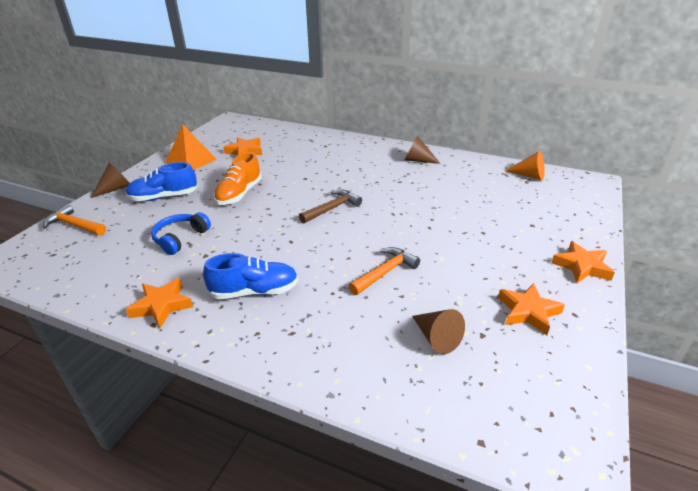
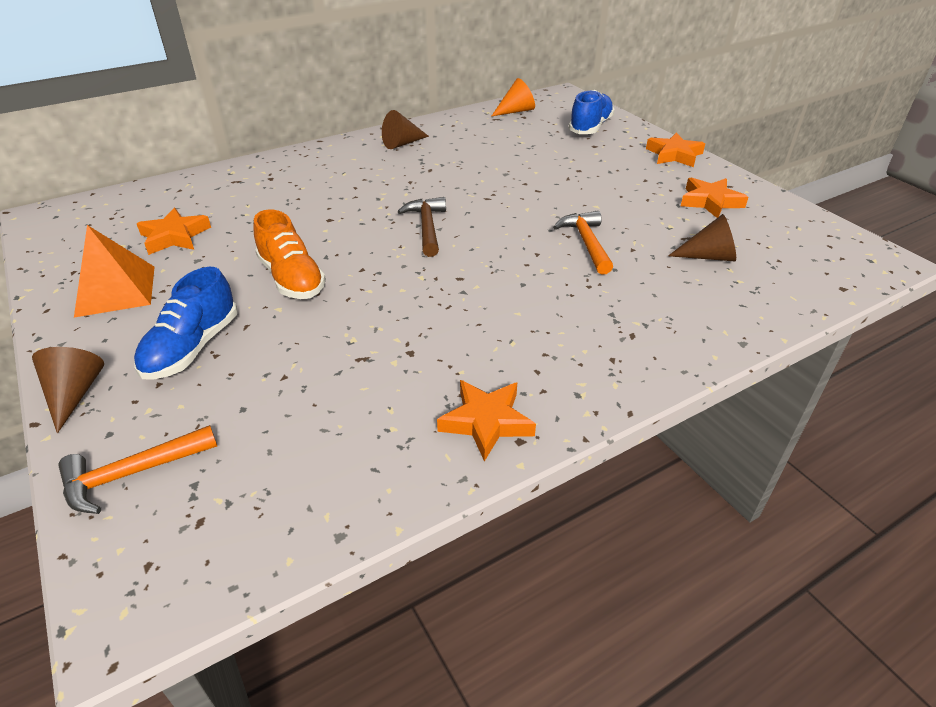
camera: 55 degrees left, 5 degrees up
(180, 238) = (339, 362): blue headphones -> none
(254, 291) = (533, 336): blue shoe -> blue shoe (590, 127)

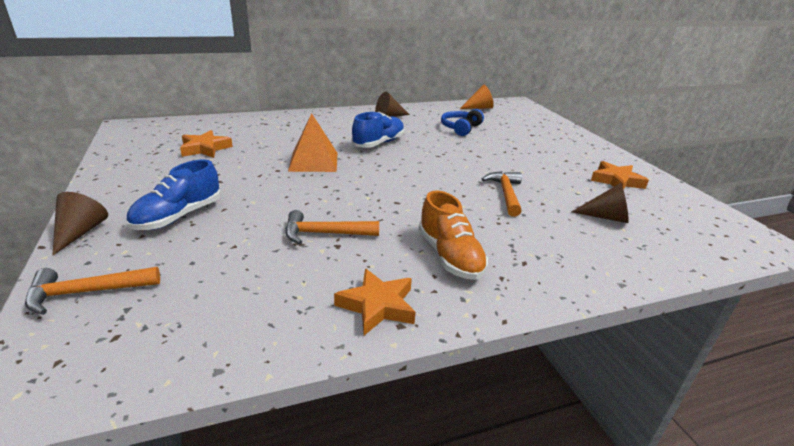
camera: 10 degrees right, 10 degrees down
(116, 290) = (147, 174): orange pyramid -> orange pyramid (313, 161)
(292, 279) = (272, 184): orange shoe -> orange shoe (450, 256)
(389, 338) = (325, 233): none -> orange hammer
(427, 227) = (385, 167): brown hammer -> none
(502, 149) = (460, 128): none -> blue headphones
(590, 127) = (532, 123): blue shoe -> blue shoe (379, 143)
(674, 155) = (594, 148): orange star -> none

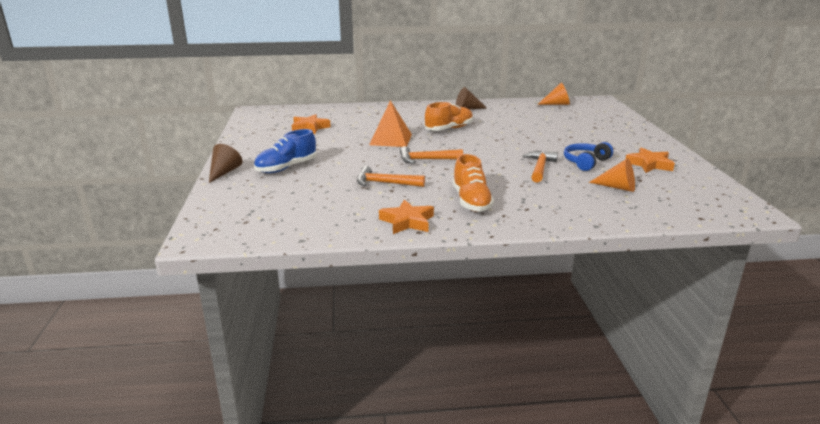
camera: 15 degrees right, 5 degrees down
(87, 292) = (229, 201): orange hammer -> orange hammer (426, 160)
(379, 143) = (449, 129): blue shoe -> orange shoe
(460, 128) = (529, 120): blue headphones -> blue headphones (585, 162)
(606, 217) = (617, 187): brown cone -> orange cone

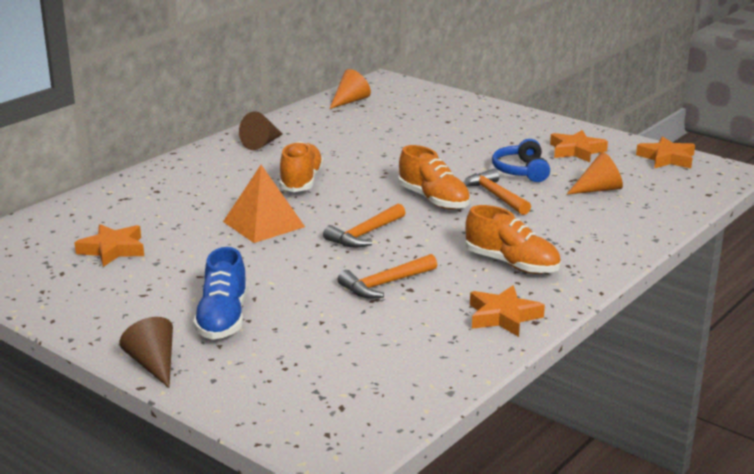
camera: 45 degrees left, 0 degrees up
(498, 158) = (433, 200): none -> orange shoe
(713, 189) = (667, 158): none -> orange star

